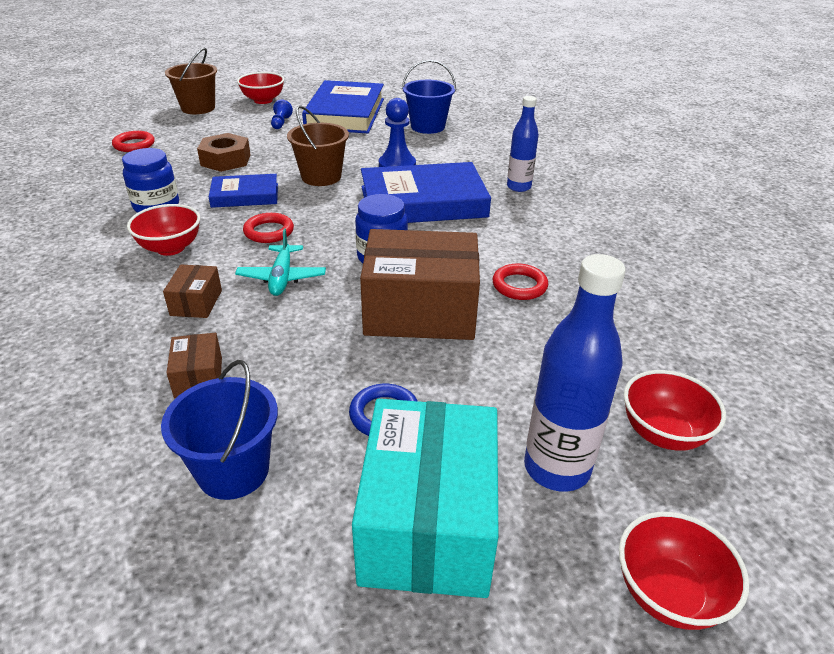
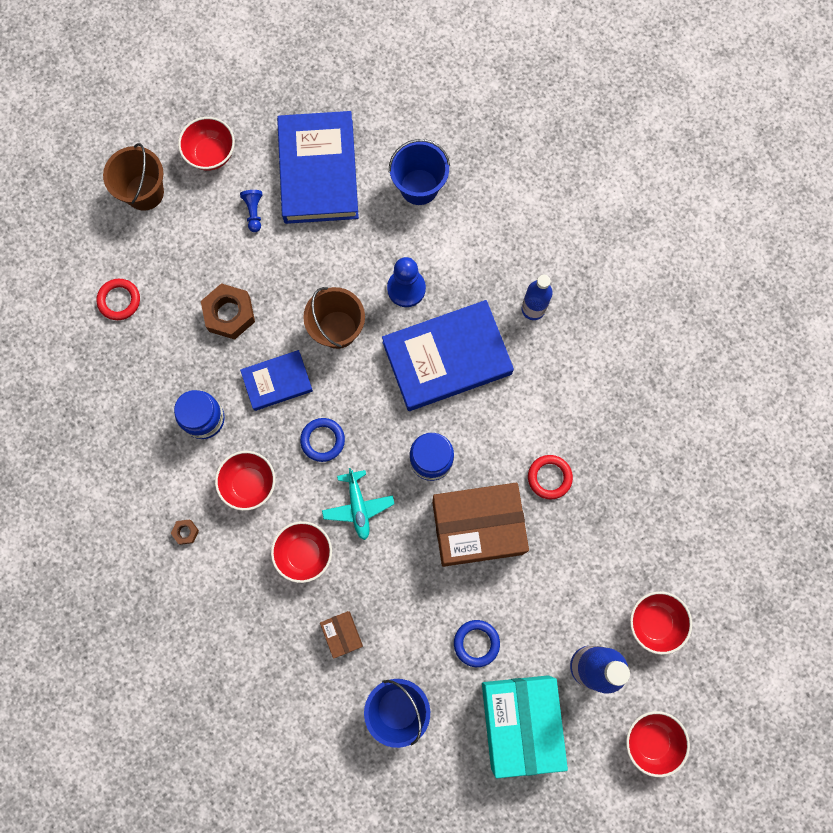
camera: 10 degrees left, 40 degrees up
(73, 270) = (185, 532): none -> brown nut
(196, 303) = (304, 553): brown box -> red bowl
(269, 231) = (322, 440): red ring -> blue ring

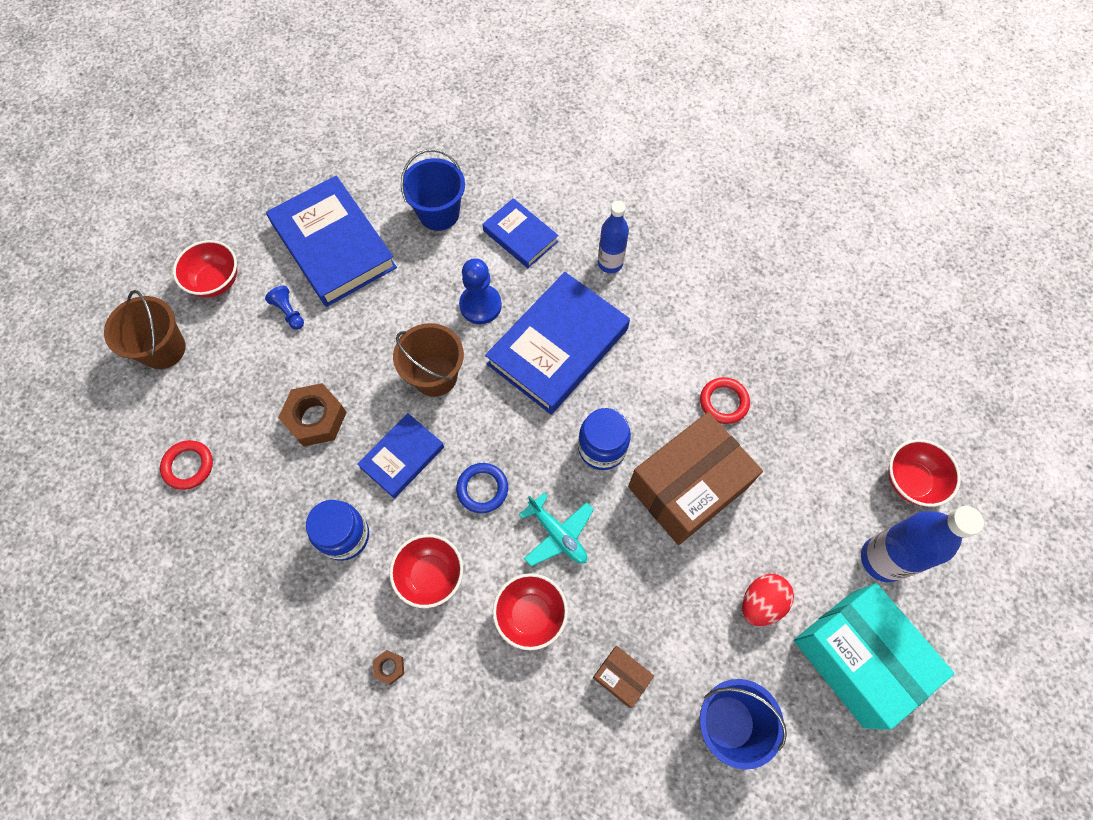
camera: 30 degrees left, 10 degrees down
(474, 244) = (520, 236): none -> blue book
(476, 643) = (761, 603): blue ring -> red egg
(651, 740) = (990, 597): red bowl -> none

